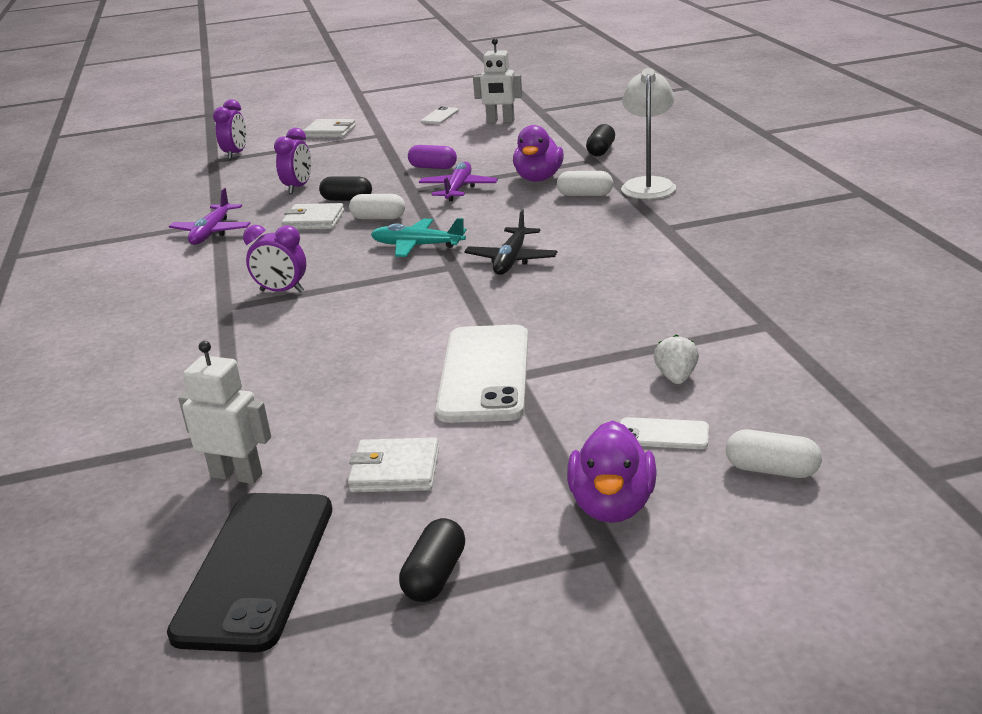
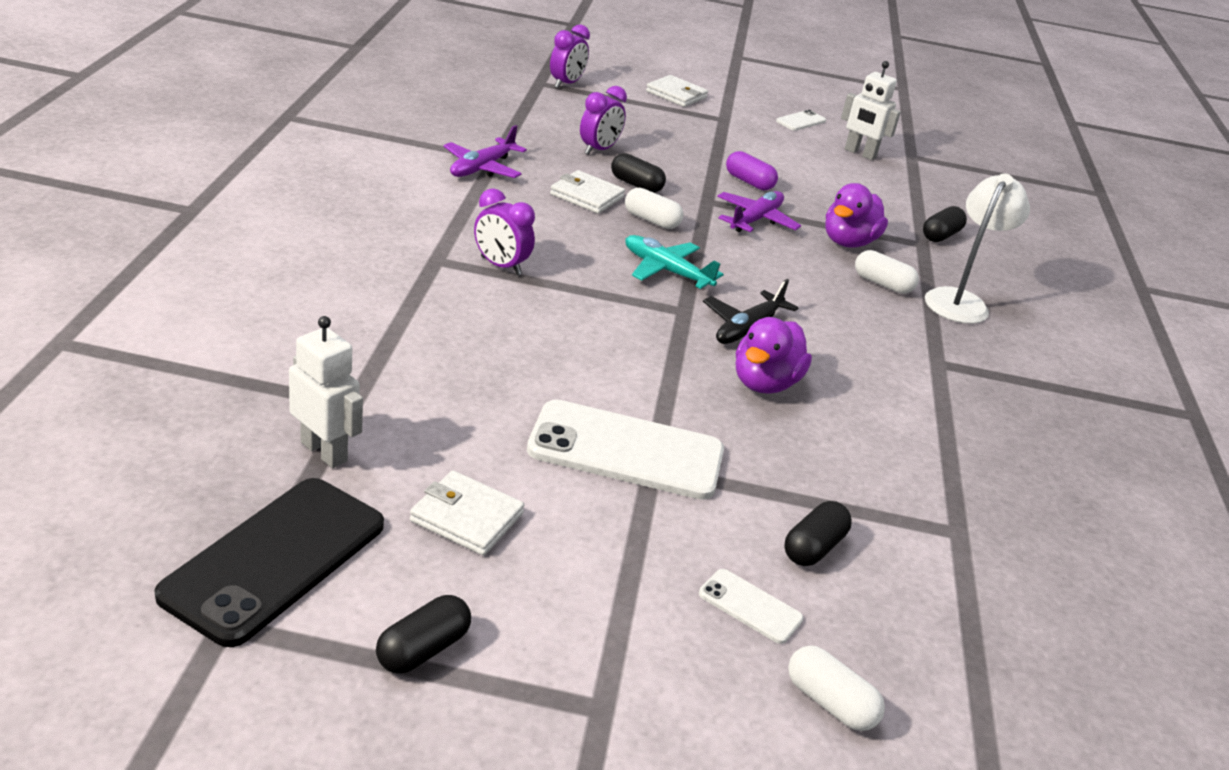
camera: 15 degrees right, 5 degrees up
(485, 374) = (626, 451): white phone -> white phone turned 75 degrees clockwise
(612, 505) = (641, 660): purple duck -> purple duck (764, 383)
(676, 377) = (813, 547): white strawberry -> black capsule

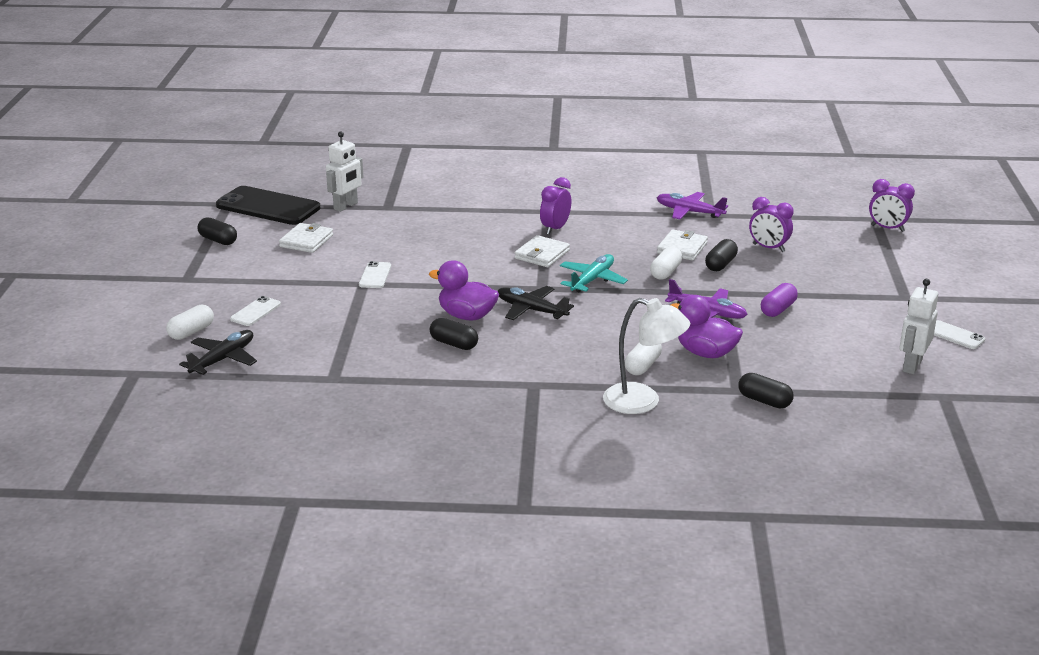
camera: 90 degrees right, 5 degrees down
(626, 451) = (375, 275): white phone -> white phone, size x0.46
(676, 94) = (933, 274): white wallet -> white wallet (542, 254)
(813, 547) = (306, 330): black capsule -> black capsule (454, 344)
(924, 659) = (223, 359): none -> black plane

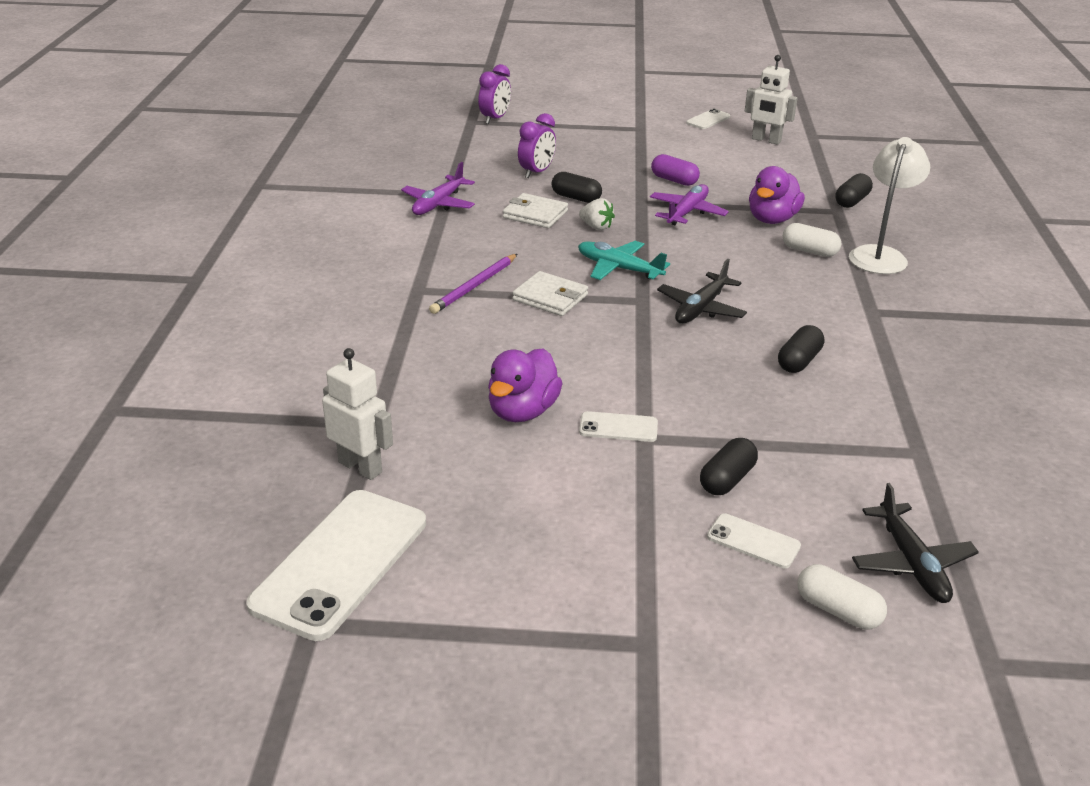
camera: 90 degrees left, 5 degrees up
(218, 240) = (483, 618): black capsule -> black capsule (727, 479)
(223, 359) = (911, 563): black plane -> black plane turned 135 degrees counterclockwise
(268, 207) = (341, 563): black phone -> white phone
(306, 241) = (495, 503): white wallet -> none
(467, 316) = (725, 352): purple duck -> purple duck (522, 411)
(555, 229) = (474, 286): purple clock -> purple pencil
(665, 272) = (596, 227): white capsule -> white strawberry

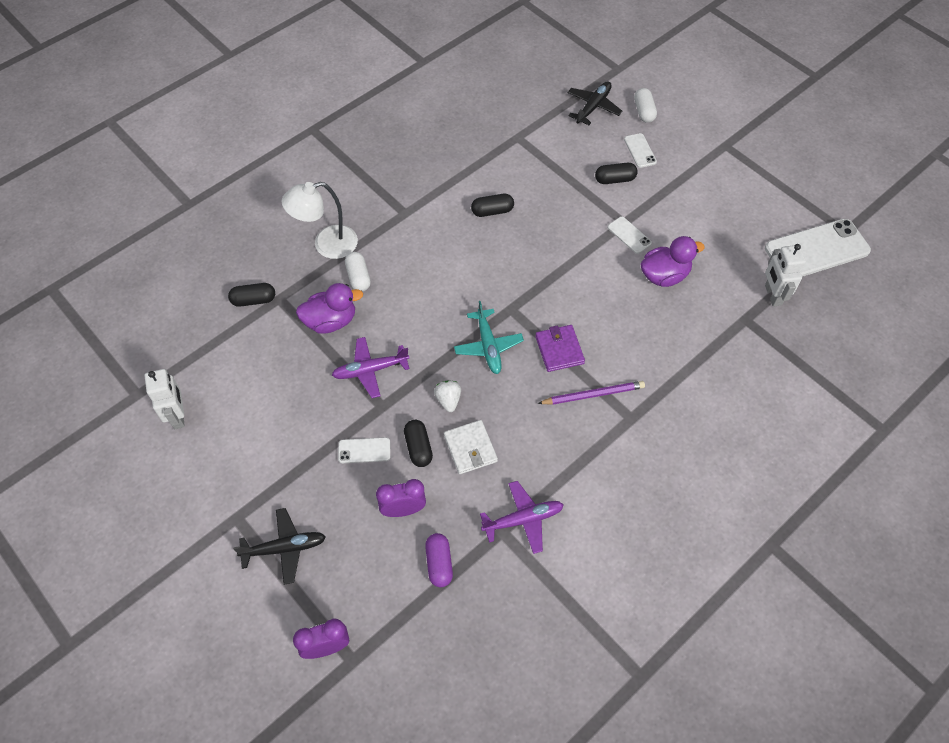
camera: 135 degrees left, 25 degrees up
(550, 297) = (559, 350): white wallet -> purple wallet
(674, 180) = (323, 415): purple capsule -> purple capsule (439, 563)
(701, 308) = (487, 279): black plane -> black plane (284, 548)
(708, 120) = (166, 485): white phone -> white phone (364, 450)

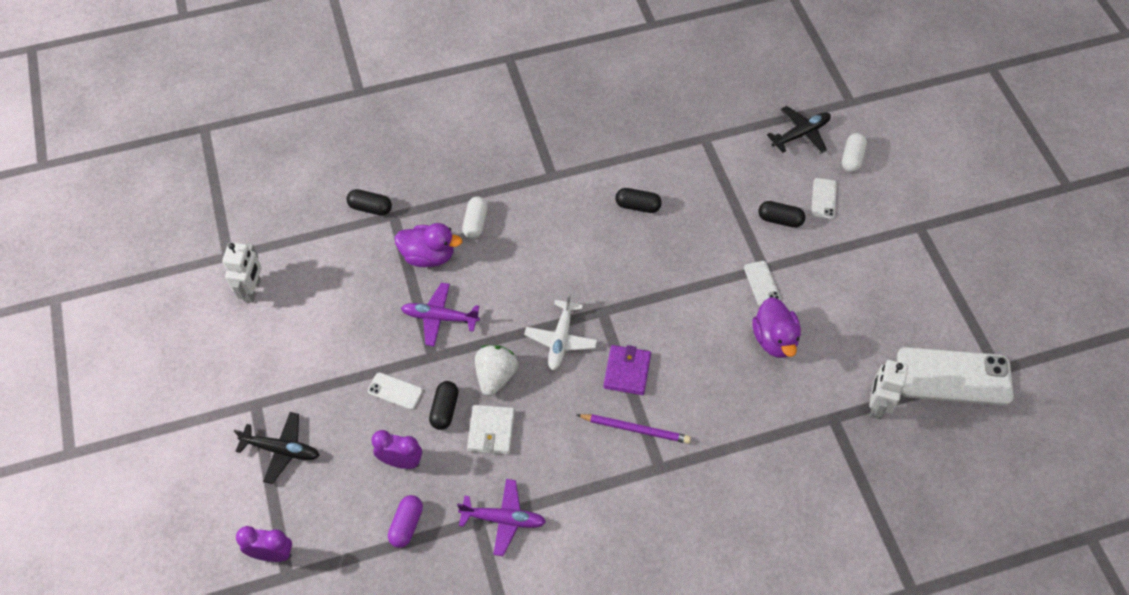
camera: 25 degrees right, 0 degrees up
(326, 245) = (463, 179): white lamp -> none
(448, 400) = (495, 376): white strawberry -> white strawberry, size x1.55
(488, 346) = (561, 339): turquoise plane -> white plane
(664, 276) = (774, 339): purple duck -> purple duck turned 75 degrees clockwise

